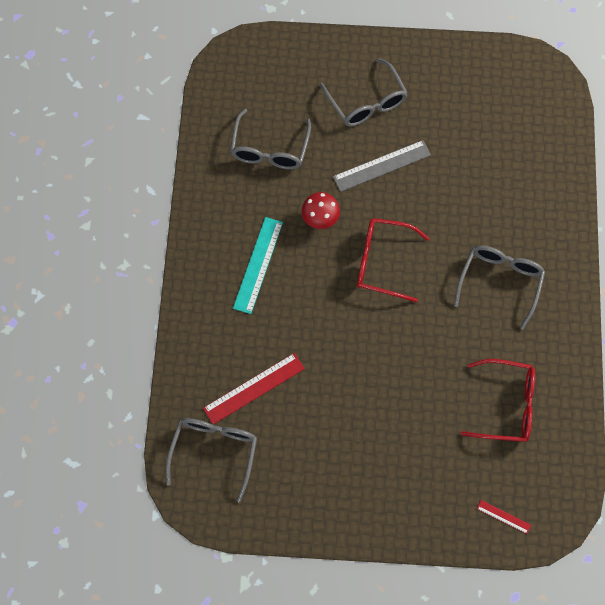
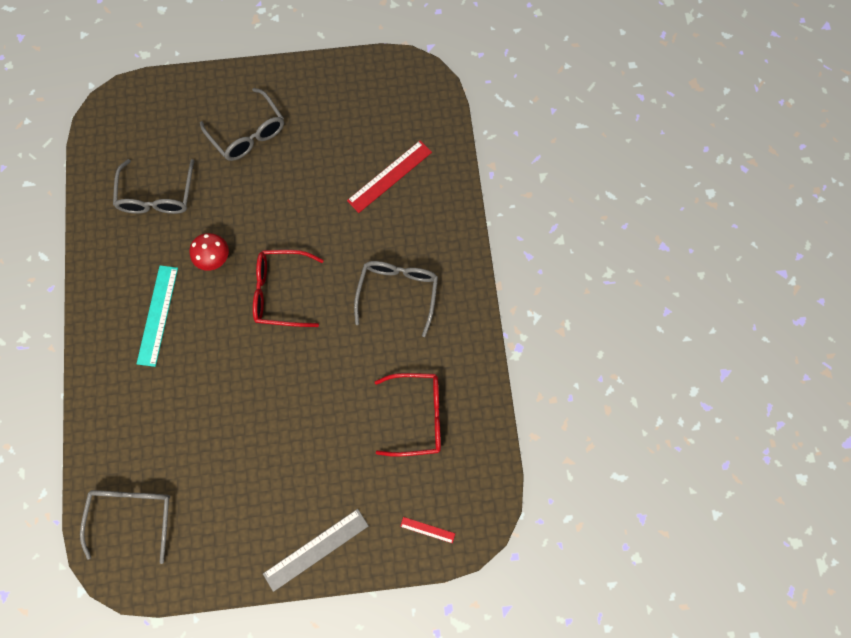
camera: 10 degrees left, 5 degrees up
(254, 388) = (166, 442): red ruler -> red ruler (389, 176)
(381, 165) = (270, 195): grey ruler -> grey ruler (316, 549)

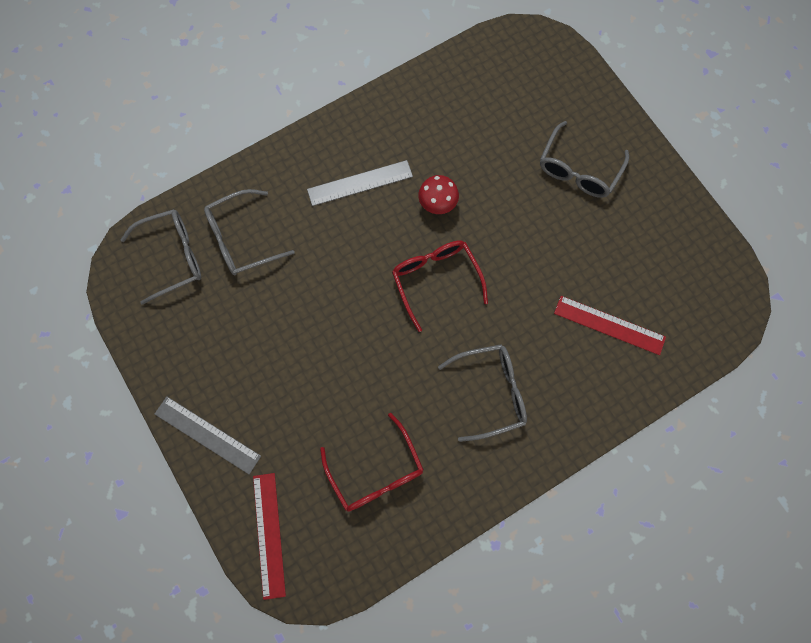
camera: 65 degrees right, 0 degrees up
(157, 195) = (472, 123): grey glasses -> grey glasses (242, 239)
(158, 315) = (360, 183): turquoise ruler -> grey ruler
(427, 530) = (269, 535): red ruler -> red ruler, size x2.04

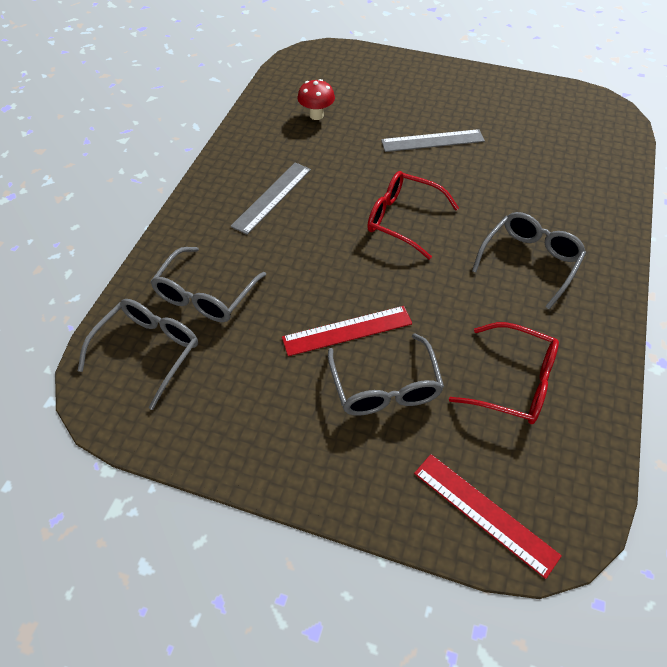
camera: 40 degrees left, 20 degrees down
(207, 434) = (332, 473): grey ruler -> grey ruler (432, 141)
(437, 204) = (349, 175): red mushroom -> red mushroom (316, 115)
(578, 169) = (424, 101): grey glasses -> grey glasses (385, 386)
(609, 325) = (553, 168): red ruler -> red ruler (347, 330)

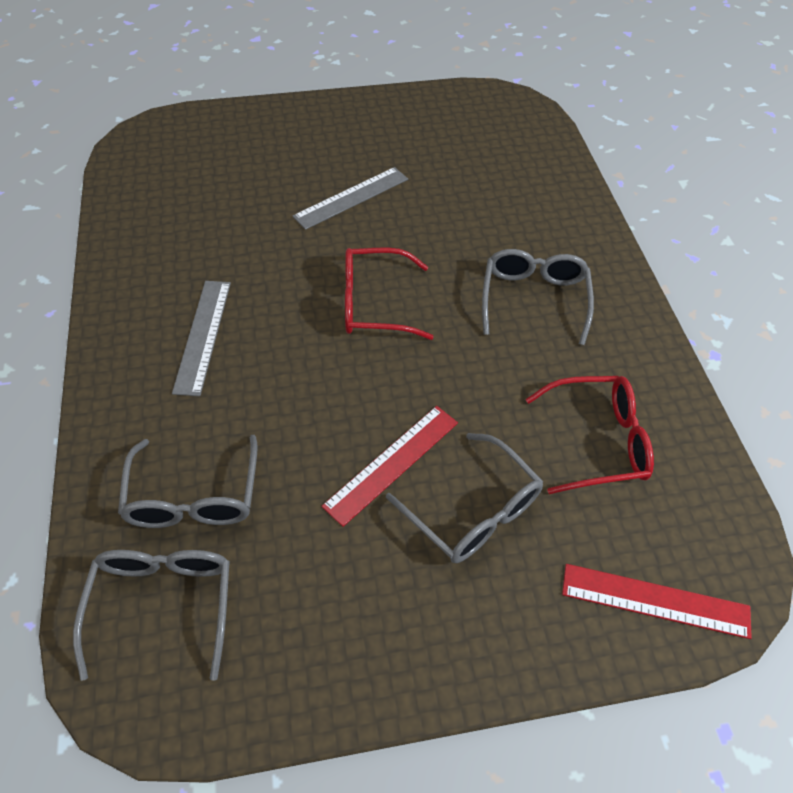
camera: 30 degrees left, 0 degrees up
(316, 115) = (196, 212): red mushroom -> none

